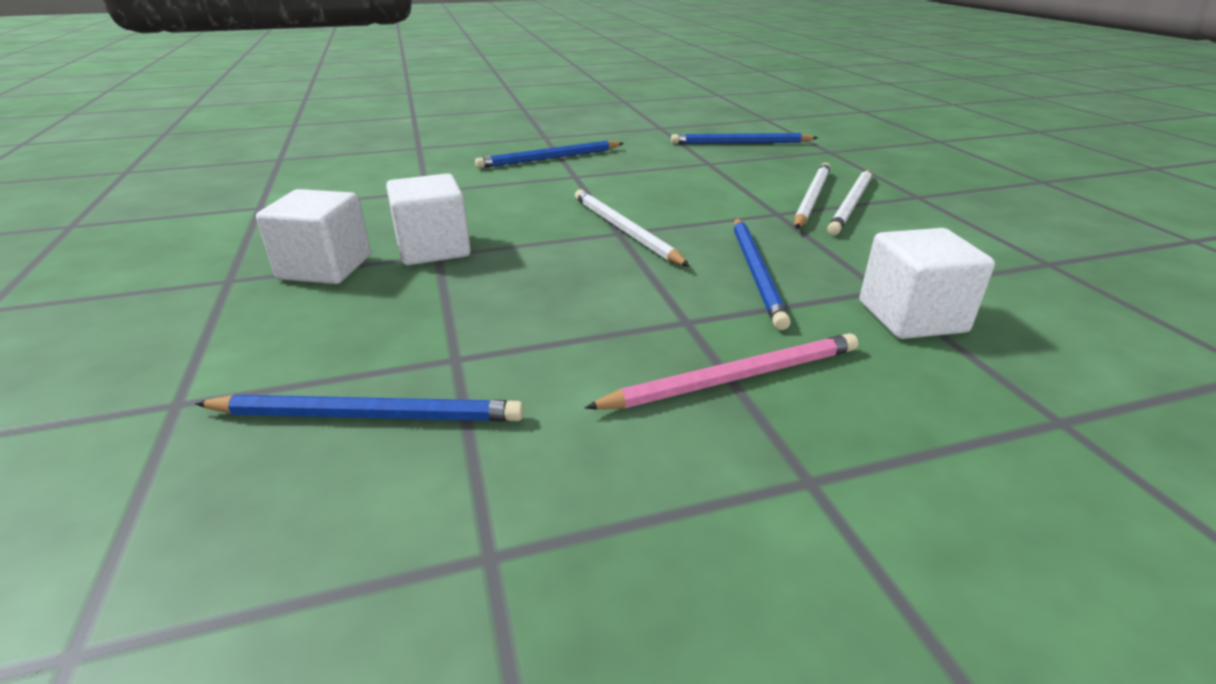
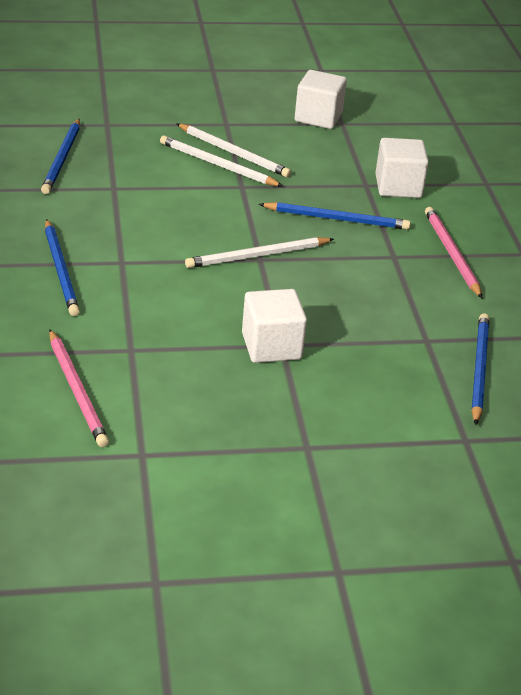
camera: 85 degrees left, 5 degrees up
(325, 267) = (295, 399): white cube -> white cube (318, 117)
(363, 178) = (77, 391): none -> pink pencil

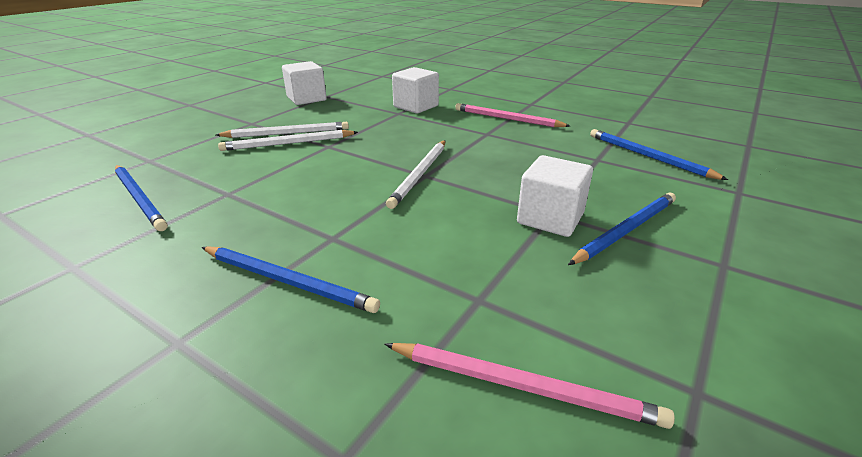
camera: 45 degrees left, 5 degrees down
(337, 219) = (420, 133): blue pencil -> blue pencil (626, 230)

